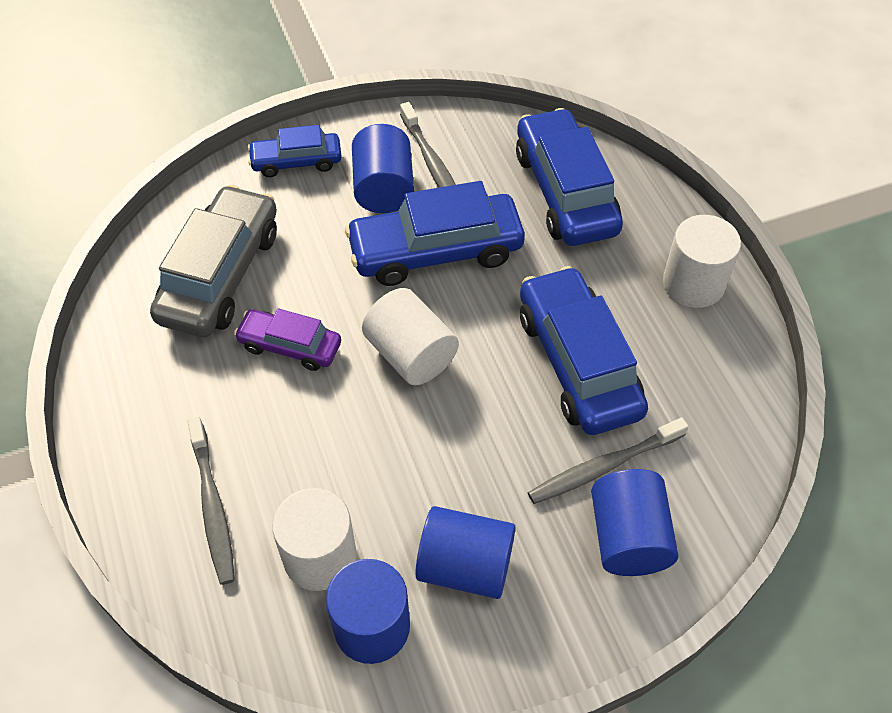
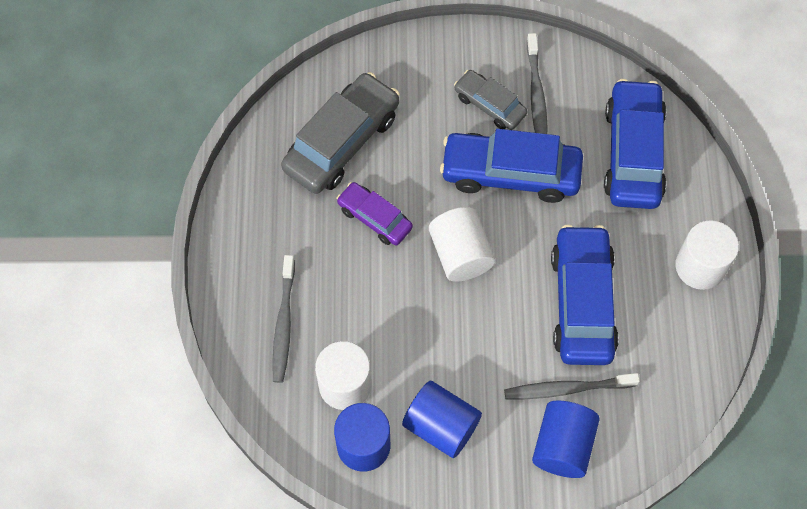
camera: 20 degrees right, 10 degrees up
(296, 161) = (430, 58): blue car -> none
(383, 188) = (490, 105): blue cylinder -> grey car

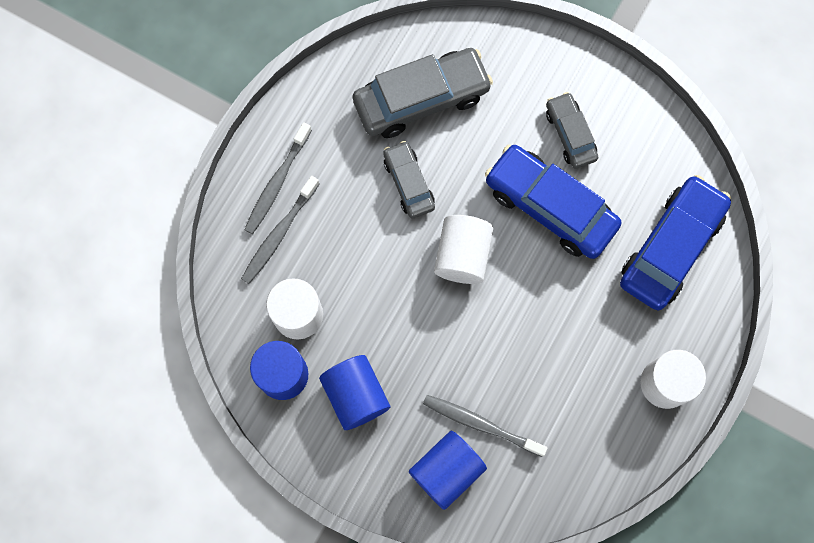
camera: 30 degrees right, 10 degrees up
(374, 218) = (409, 183): purple car -> grey car
(536, 95) = (617, 147): grey toothbrush -> grey toothbrush (277, 183)
(582, 302) = (541, 357): blue car -> none

